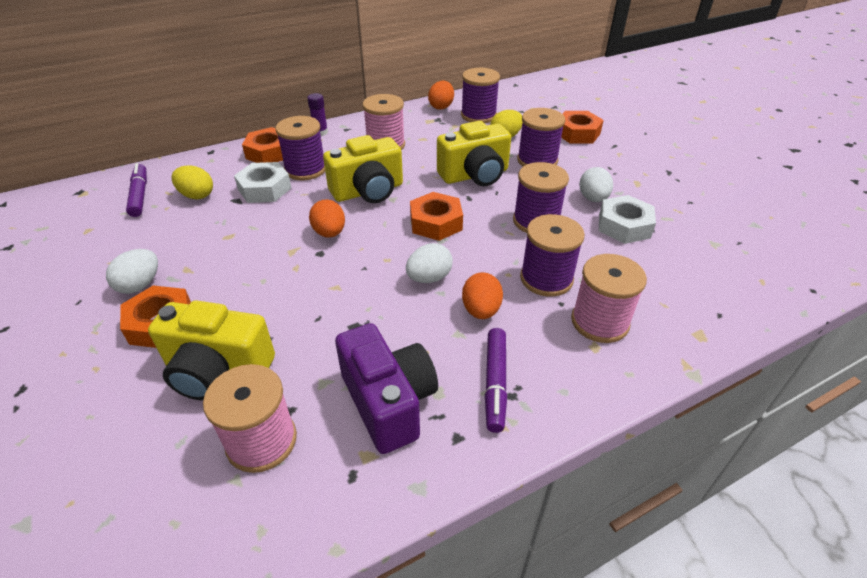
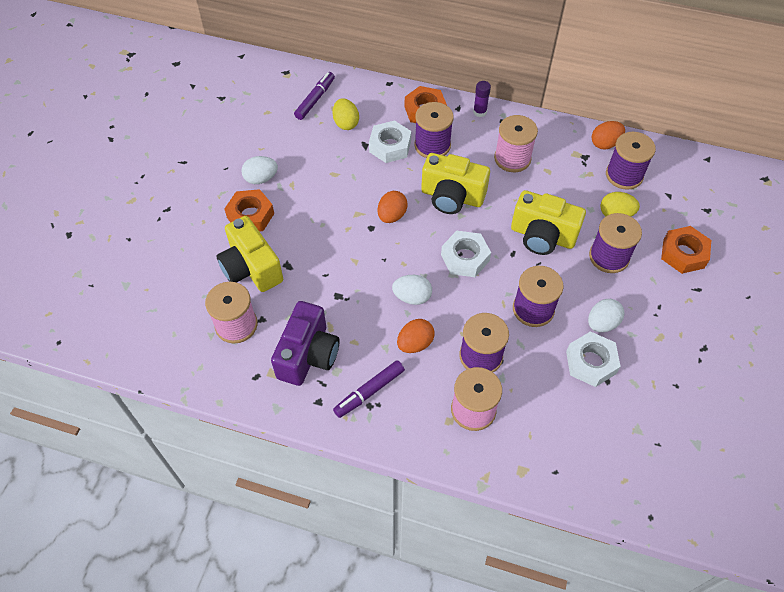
camera: 45 degrees right, 15 degrees up
(436, 223) = (465, 258): orange nut -> white nut

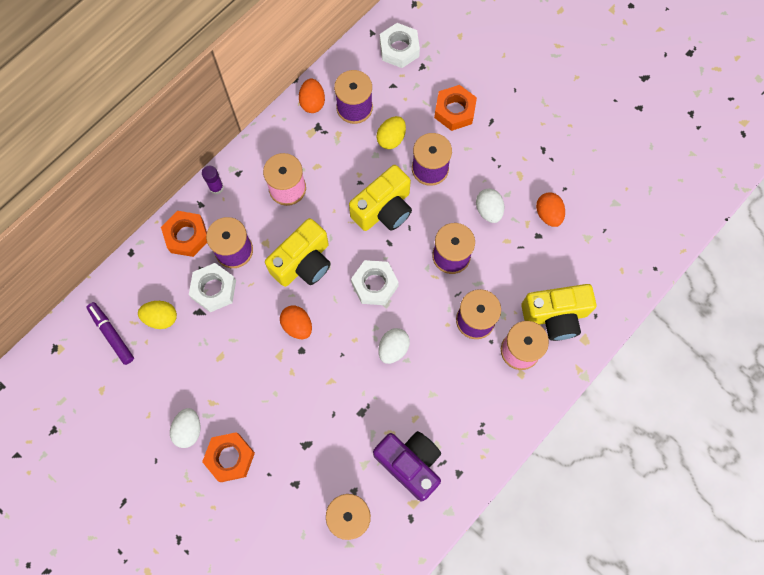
camera: 65 degrees left, 15 degrees up
(251, 268) = (293, 480): yellow camera -> yellow camera (555, 316)
(369, 391) = (468, 426): purple marker -> none
(415, 343) = (440, 368): orange egg -> orange egg (548, 214)
(590, 362) = (518, 239): white nut -> white nut (399, 49)

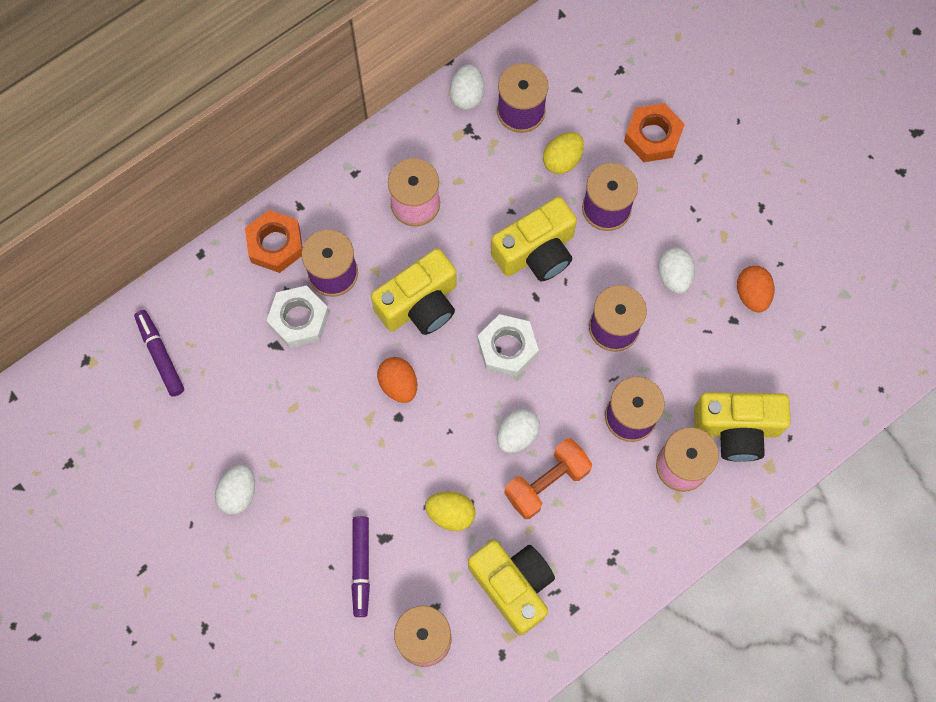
camera: 10 degrees right, 0 degrees up
(161, 318) = (226, 345): yellow egg -> yellow egg (451, 514)
(216, 187) = (323, 187): purple glue stick -> none
(230, 458) = (285, 537): orange nut -> none
(292, 470) = (361, 566): none -> purple marker
(312, 102) = (467, 95): orange egg -> white egg
(399, 49) = (593, 42): white nut -> none
(410, 464) = (513, 586): purple camera -> yellow camera
(421, 381) = (546, 483): none -> orange dumbbell

